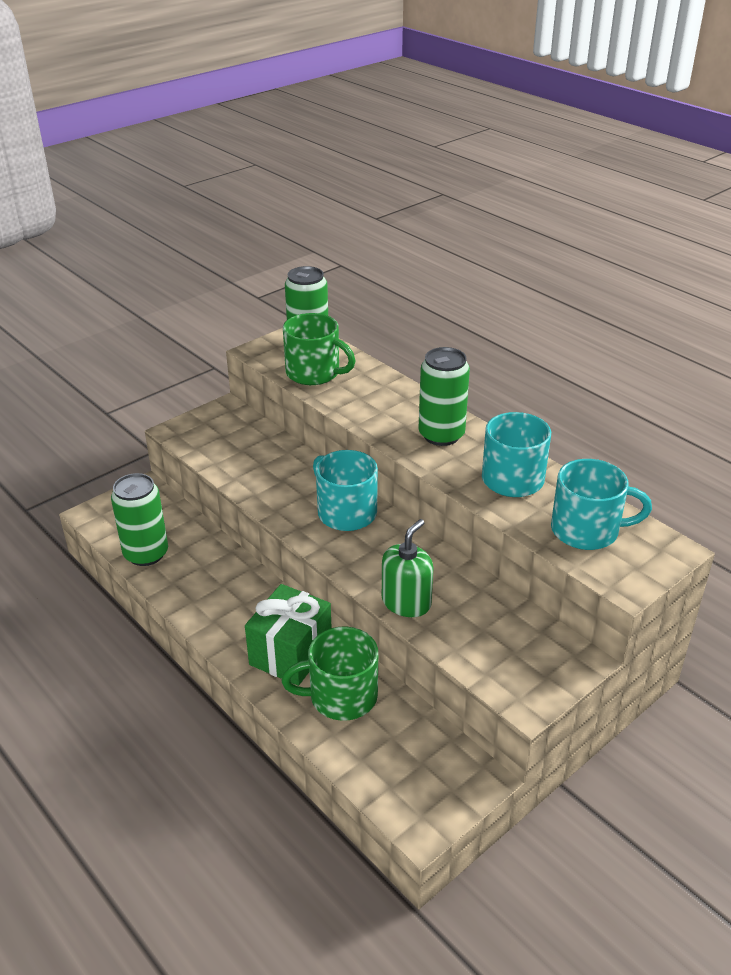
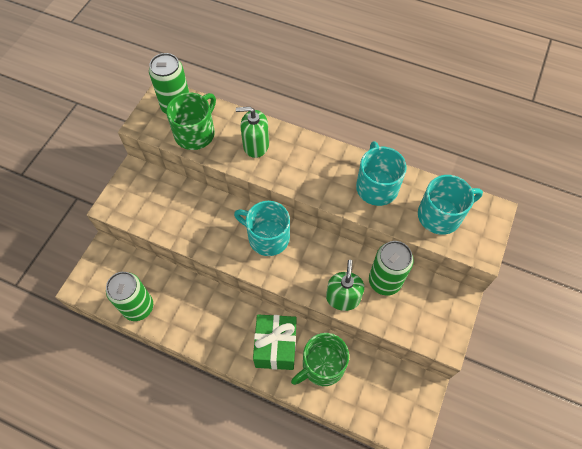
camera: 25 degrees left, 25 degrees up
(314, 373) = (195, 133): green mug -> green mug turned 60 degrees counterclockwise
(380, 401) = (256, 145): none -> green soap dispenser
(441, 435) = (312, 163): green can -> green can (384, 281)

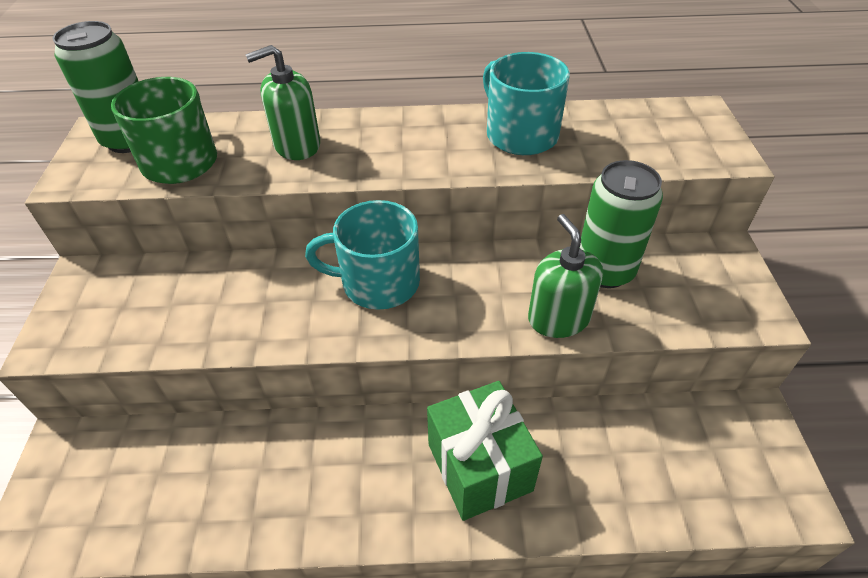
camera: 25 degrees left, 15 degrees down
(138, 307) = (171, 518): green can -> none
(322, 366) = (577, 460): green mug -> none
(440, 215) = (636, 136): turquoise mug -> none

